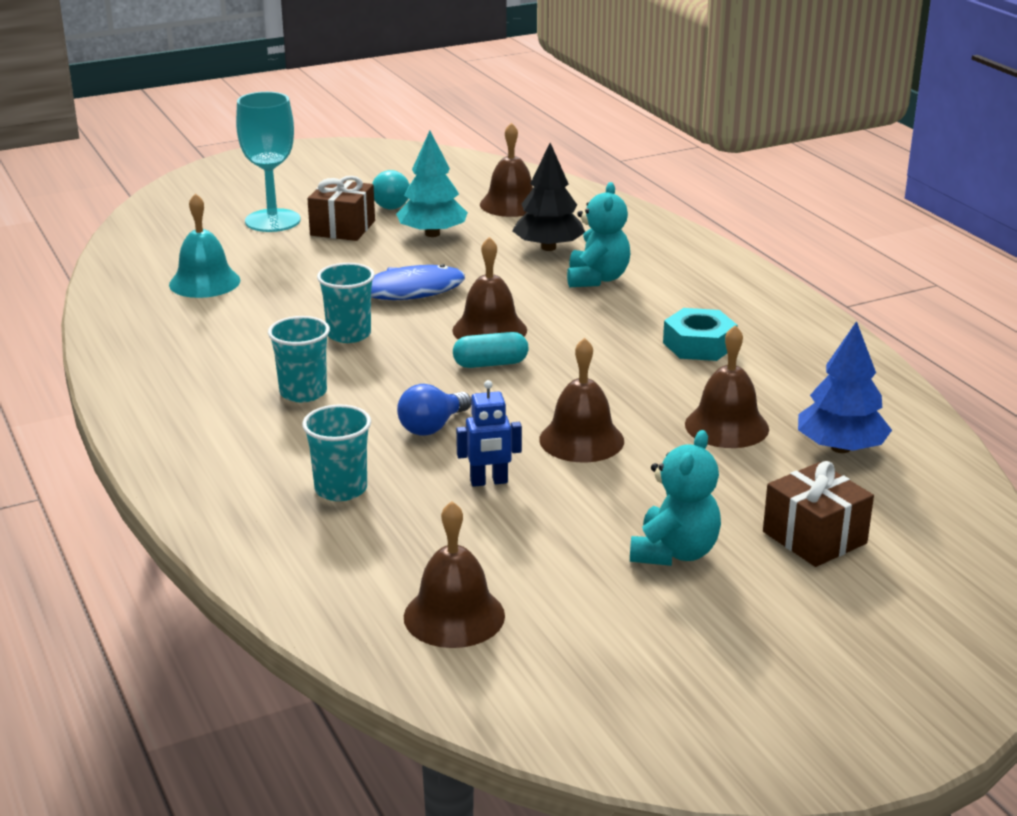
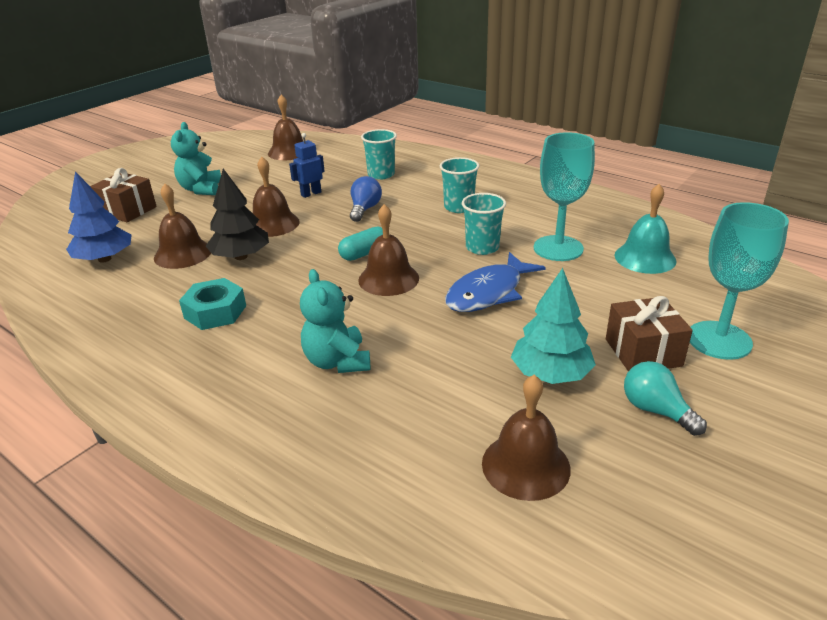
camera: 155 degrees right, 5 degrees up
(270, 312) = (558, 248): none -> turquoise goblet
(548, 247) = (416, 393): black tree -> black tree (241, 257)

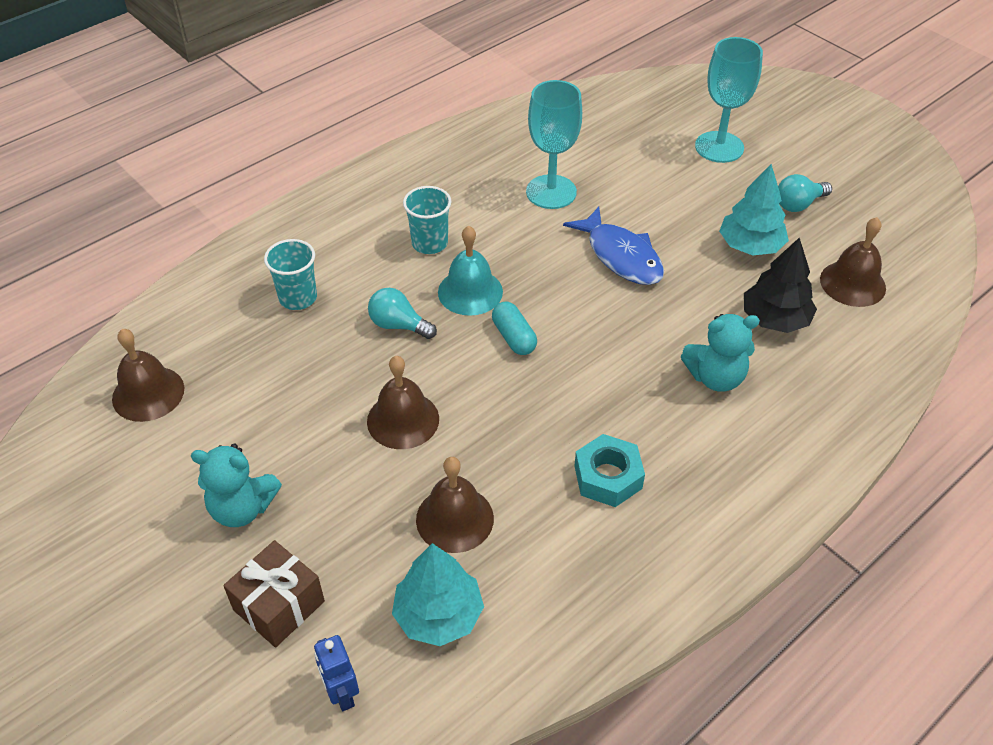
camera: 80 degrees left, 15 degrees up
(104, 259) = (439, 615): blue tree -> turquoise tree
(241, 257) = (483, 454): black tree -> black tree (775, 319)
(311, 194) = (324, 375): blue robot -> blue robot (341, 694)
(365, 209) = (398, 325): blue light bulb -> turquoise light bulb
(388, 279) = (575, 324): brown bell -> none
(482, 247) = (532, 243): turquoise cup -> none
(643, 352) = (729, 189): brown gift -> none
(645, 258) = (586, 145): turquoise bell -> turquoise bell (470, 291)

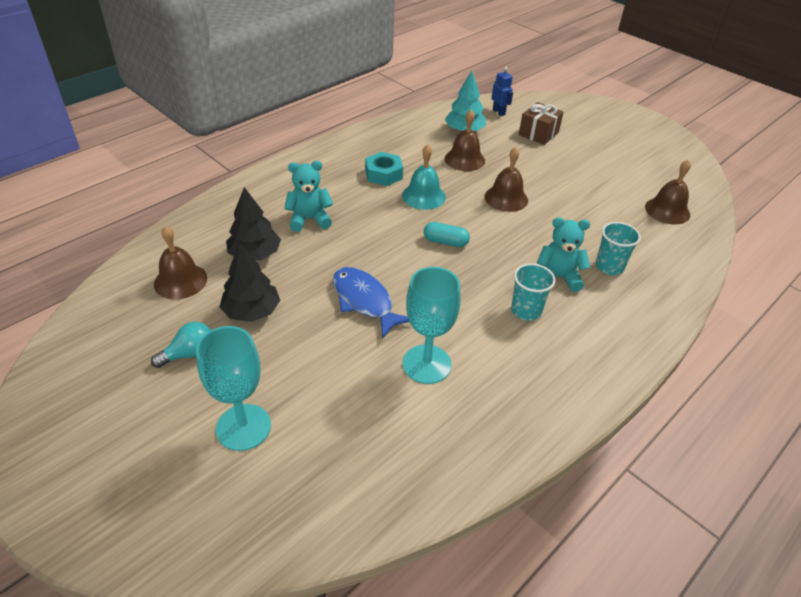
camera: 175 degrees right, 5 degrees down
(242, 508) = (576, 163): turquoise teddy bear -> turquoise teddy bear (557, 277)
(398, 325) = (528, 249): turquoise light bulb -> none
(470, 291) = (483, 272): turquoise bell -> turquoise bell (423, 196)
(514, 337) = (445, 242): turquoise capsule -> turquoise capsule turned 45 degrees counterclockwise
(750, 246) = (252, 311): turquoise tree -> black tree

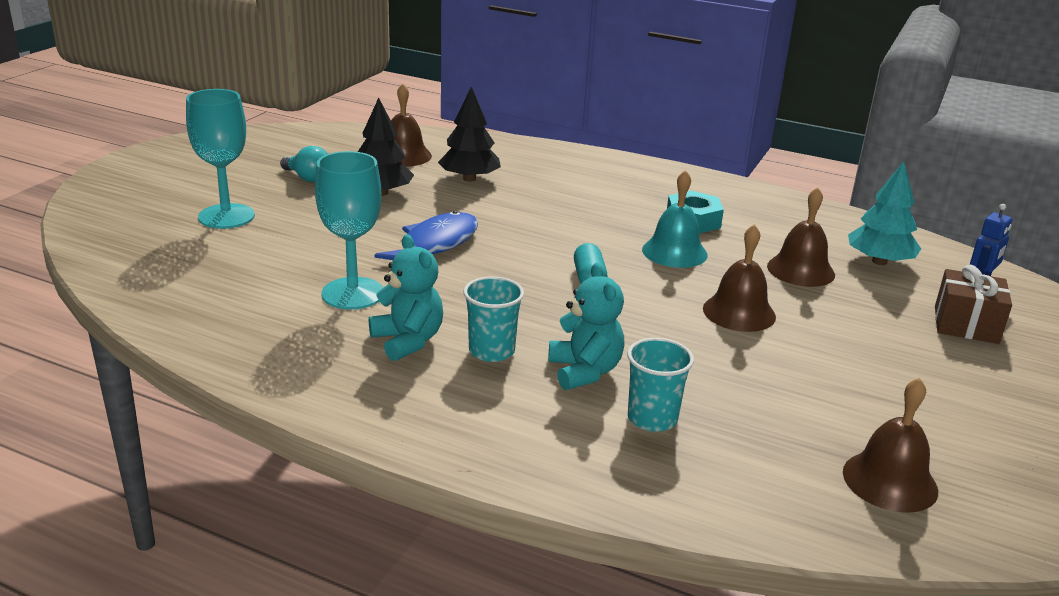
camera: 70 degrees right, 15 degrees down
(309, 219) = (554, 194): turquoise teddy bear -> turquoise teddy bear (408, 341)

